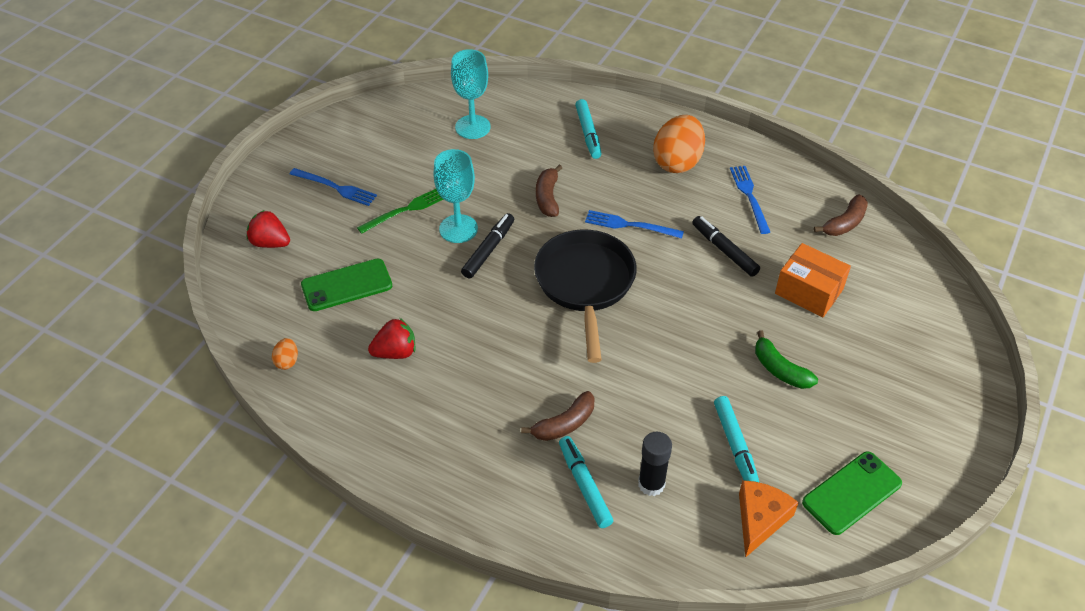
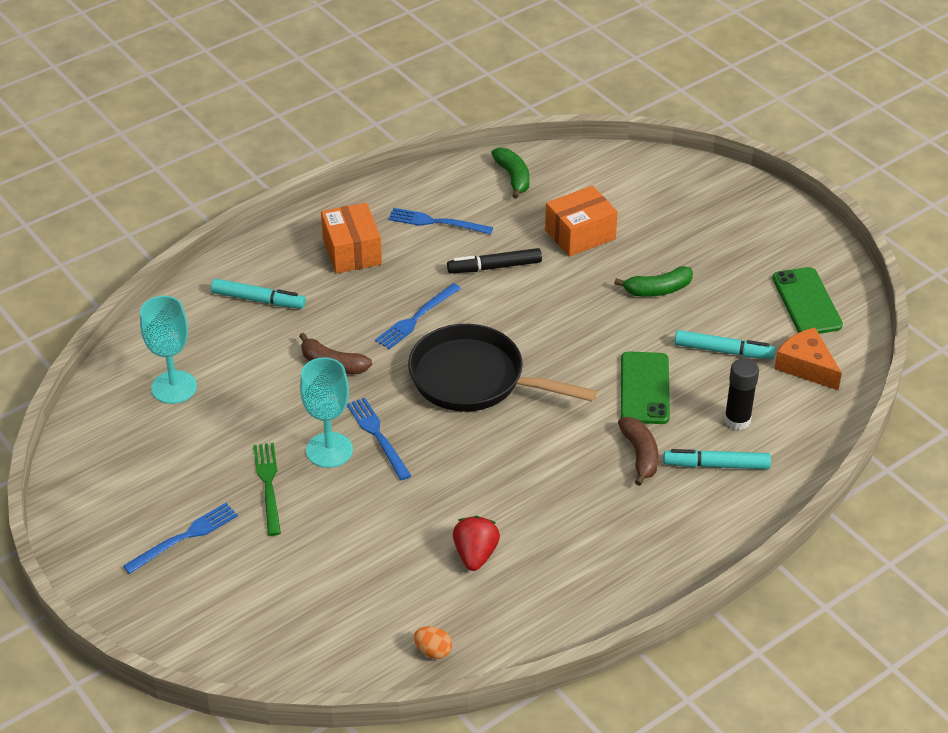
camera: 65 degrees left, 5 degrees down
(270, 243) = (236, 622): red strawberry -> none
(346, 285) = (352, 569): green phone -> green phone (644, 388)
(488, 250) = (378, 436): black marker -> blue fork
(677, 162) = (352, 251): orange egg -> orange box
(844, 223) = (513, 177): brown banana -> green banana

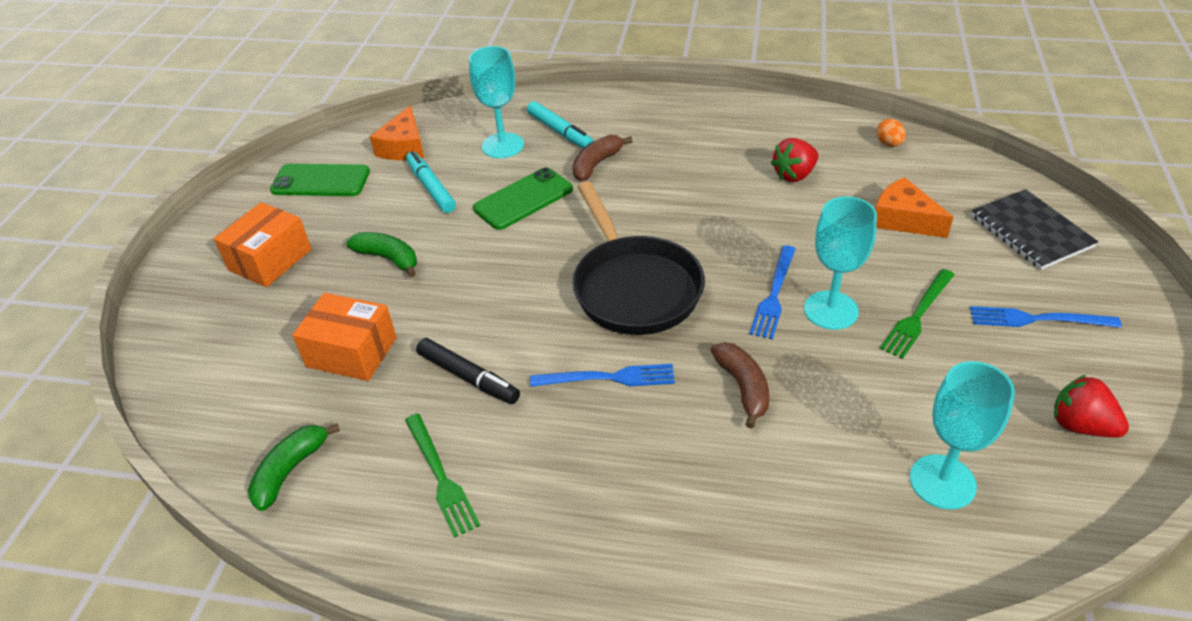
camera: 130 degrees left, 0 degrees up
(114, 473) = (1080, 425): none -> red strawberry
(239, 623) = (1031, 231): none -> black notebook
(258, 299) = (745, 529): turquoise marker -> none
(347, 567) = (903, 219): none -> orange cheese
(352, 251) = (571, 512): orange box -> orange box (270, 260)
(436, 222) = (440, 476): blue fork -> green fork
(737, 420) = (502, 145): black glue stick -> turquoise goblet
(807, 302) = (321, 181): green phone -> green phone turned 60 degrees clockwise

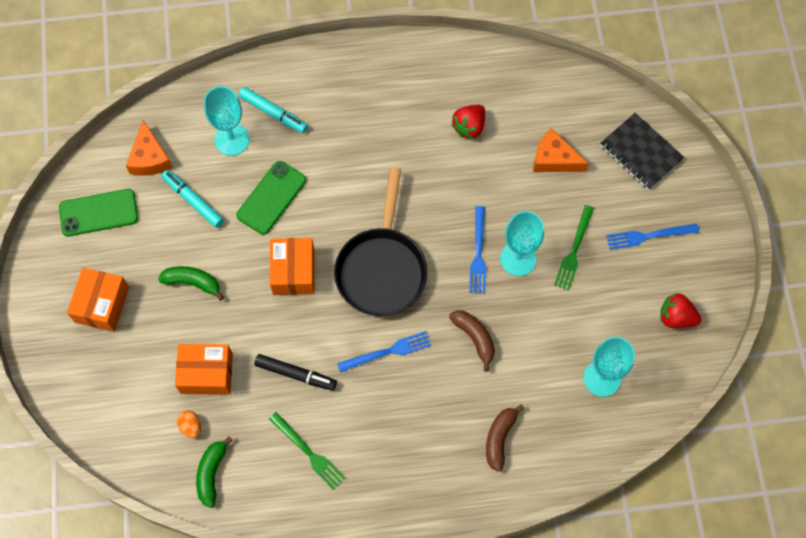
camera: 20 degrees left, 25 degrees up
(517, 270) = (293, 272): none -> orange box
(596, 164) = (315, 146): brown banana -> brown banana (499, 438)
(634, 287) = (382, 269): black pan -> black pan turned 45 degrees clockwise
(889, 144) = (533, 75): orange egg -> orange egg (191, 426)

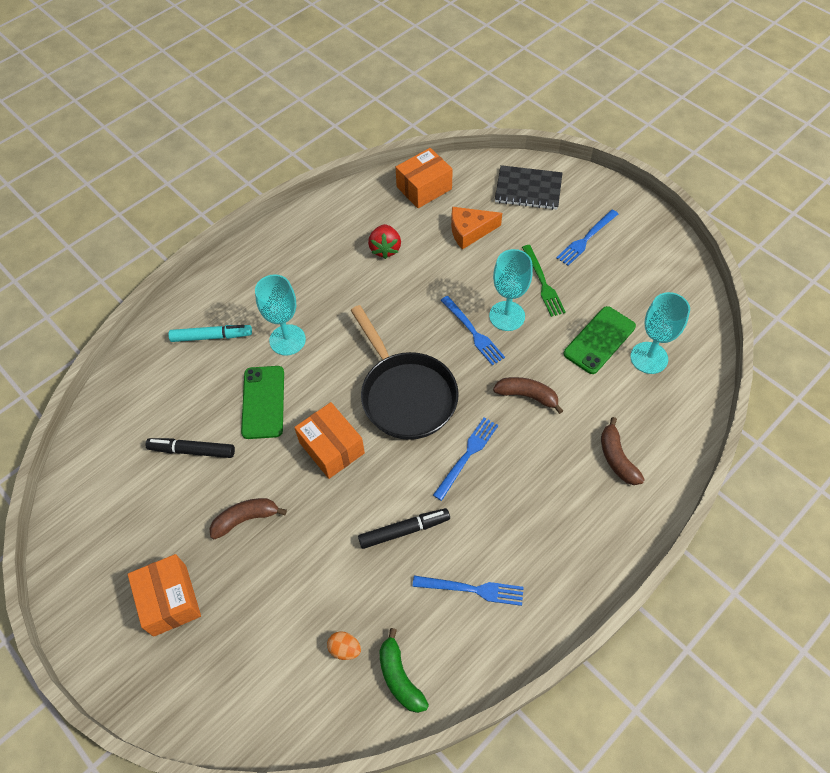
camera: 35 degrees left, 10 degrees down
(98, 212) = (105, 520): green phone -> green phone (599, 340)
(150, 158) = (122, 442): orange cheese -> none
(193, 201) = (192, 451): turquoise marker -> black marker
(193, 282) = (246, 519): green banana -> brown banana
(206, 373) = (322, 589): orange box -> orange box (424, 188)
(232, 139) = (190, 379): turquoise goblet -> turquoise goblet (287, 340)
(308, 452) = (472, 589): green fork -> blue fork
(676, 317) = (658, 280): red strawberry -> none

